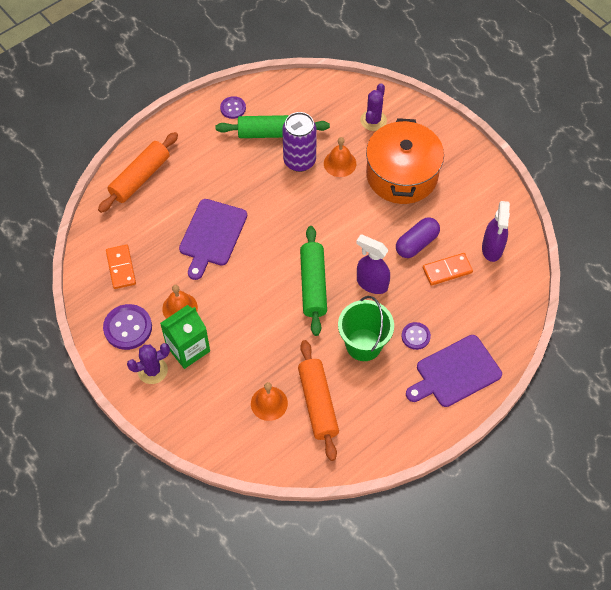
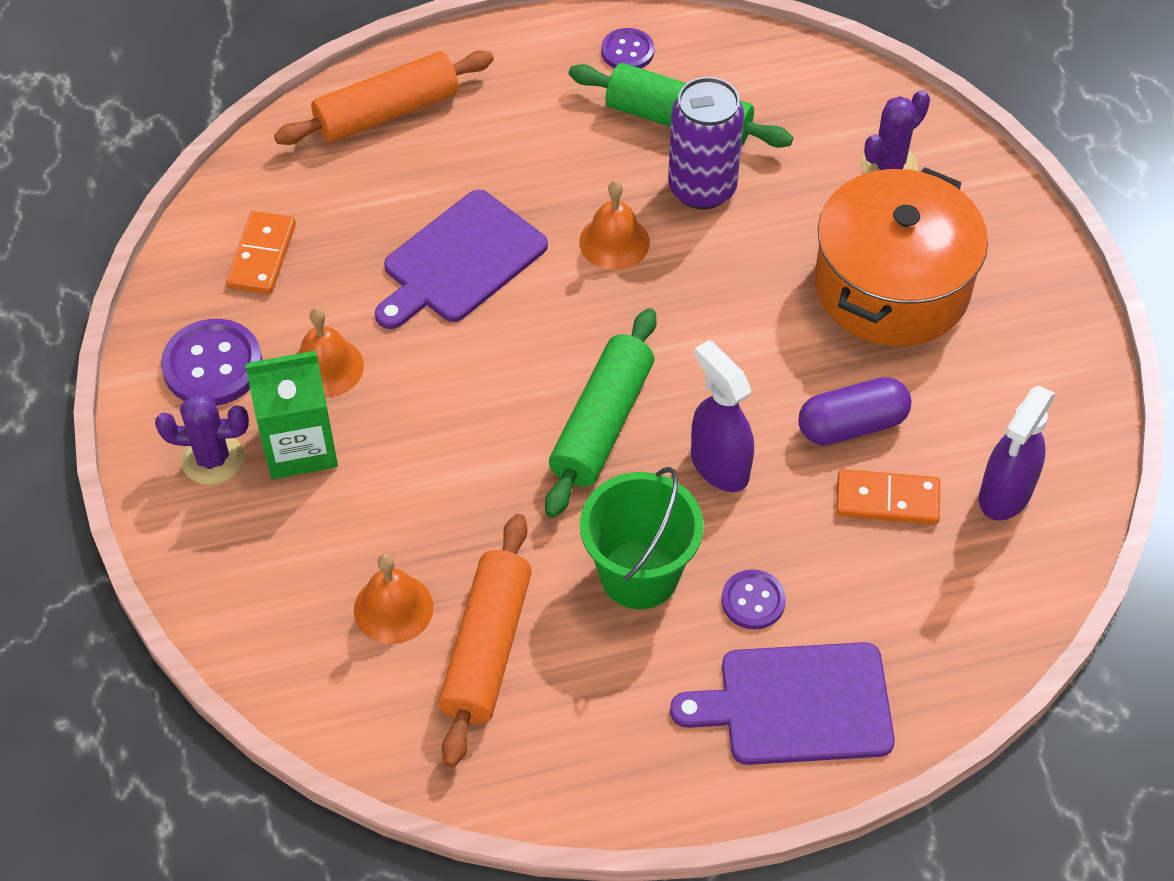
camera: 25 degrees right, 5 degrees down
(340, 163) = (779, 220): orange bell -> orange bell (614, 242)

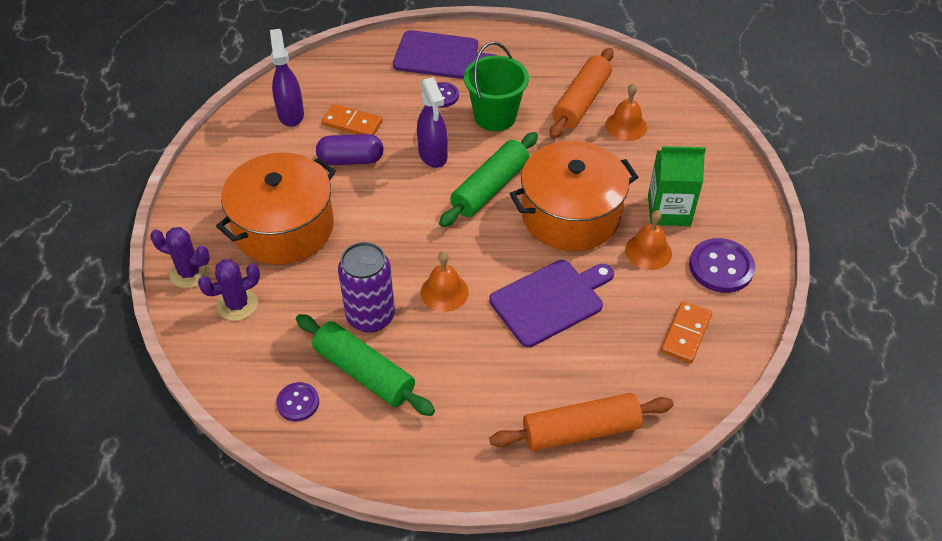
camera: 165 degrees left, 5 degrees down
(212, 459) = (721, 214): purple cactus -> purple cactus (189, 273)
(459, 403) = (570, 215): none -> orange pot
(627, 51) = (377, 443): purple button -> purple button (298, 403)
(1005, 494) = (291, 114): purple spray bottle -> purple spray bottle turned 60 degrees counterclockwise

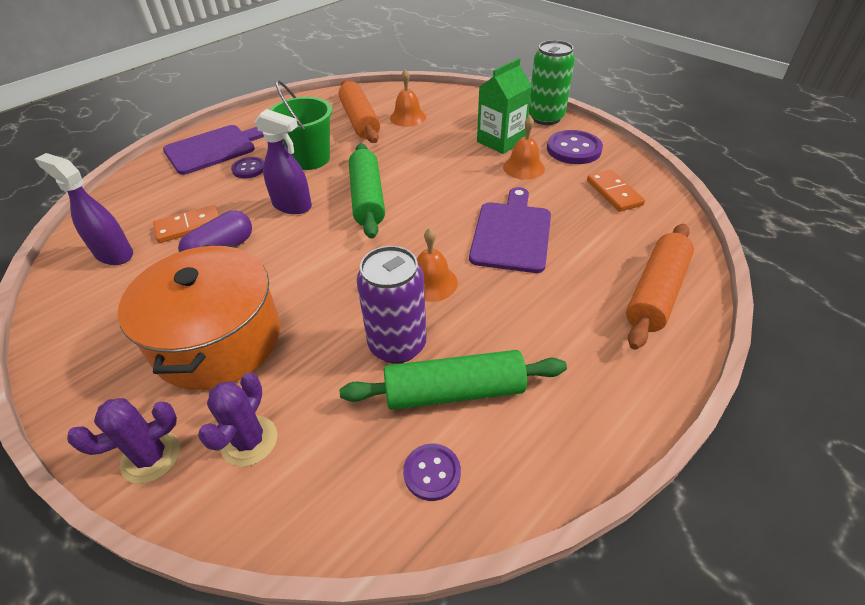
camera: 45 degrees left, 5 degrees down
(570, 215) = (446, 179): orange pot -> none
(750, 215) = (545, 118): none -> green can

